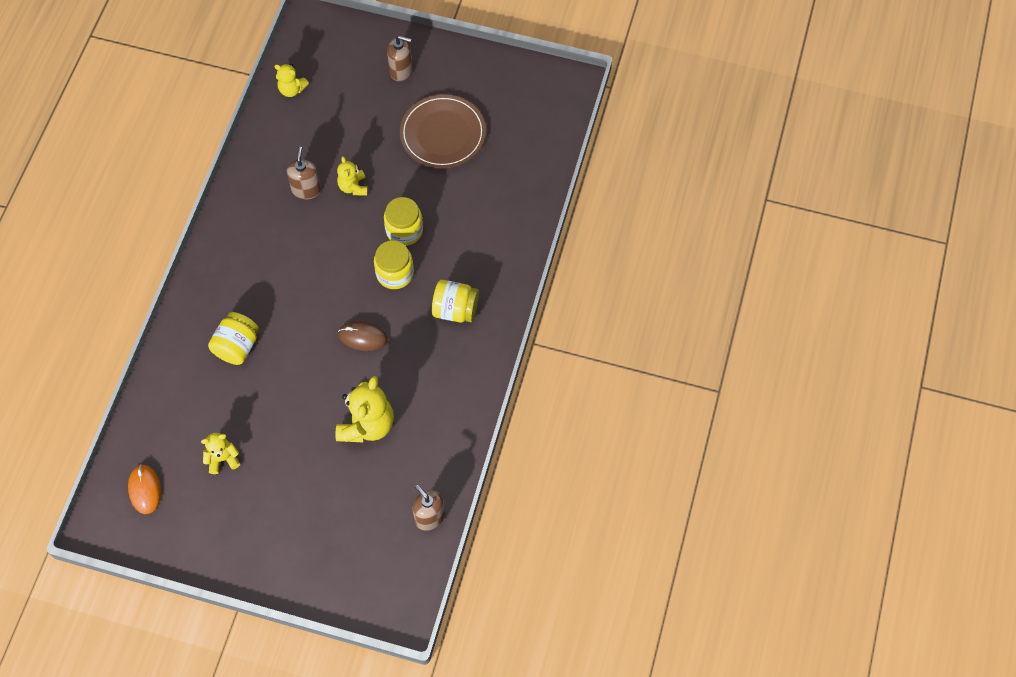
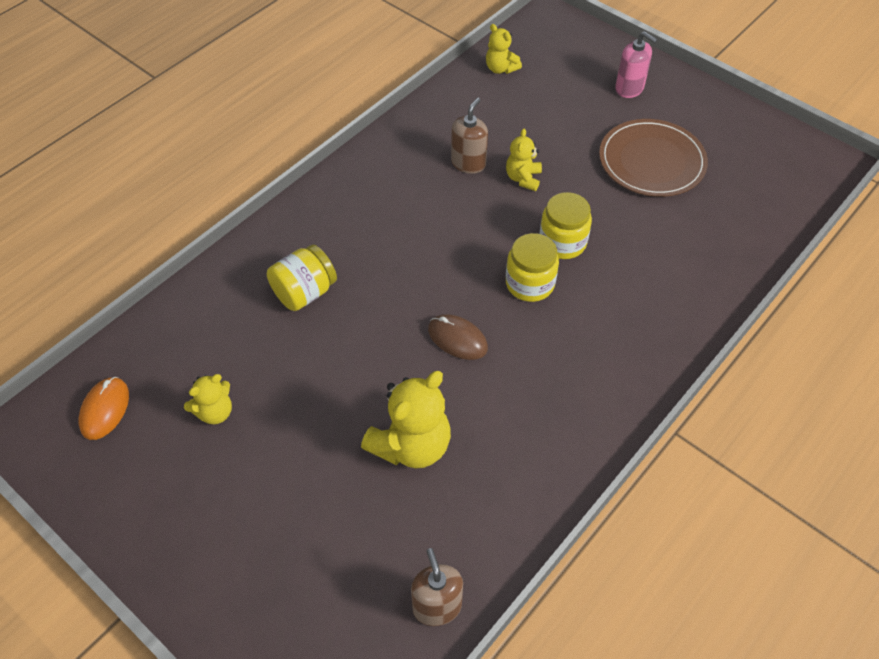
camera: 25 degrees right, 10 degrees down
(222, 459) = (215, 412): yellow teddy bear -> yellow teddy bear turned 135 degrees clockwise
(401, 71) = (629, 88): brown soap dispenser -> pink soap dispenser
(455, 310) = (588, 352): yellow jar -> none

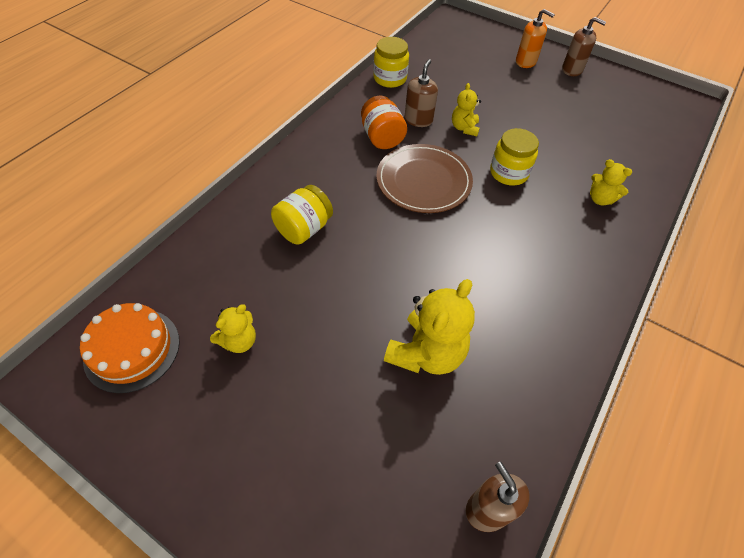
camera: 10 degrees left, 0 degrees up
(105, 409) = (132, 349): orange mouse -> orange cake
(418, 184) = (382, 138): none -> orange jar
(457, 339) = (444, 256): brown mouse -> none
(500, 68) = (426, 53): yellow teddy bear -> yellow teddy bear (600, 199)
(530, 283) = (492, 206): yellow jar -> yellow jar (390, 78)
(629, 88) = (526, 62): pink soap dispenser -> orange soap dispenser
(651, 161) = (558, 110): brown plate -> brown plate (423, 181)
(688, 104) = (572, 70): none -> brown soap dispenser

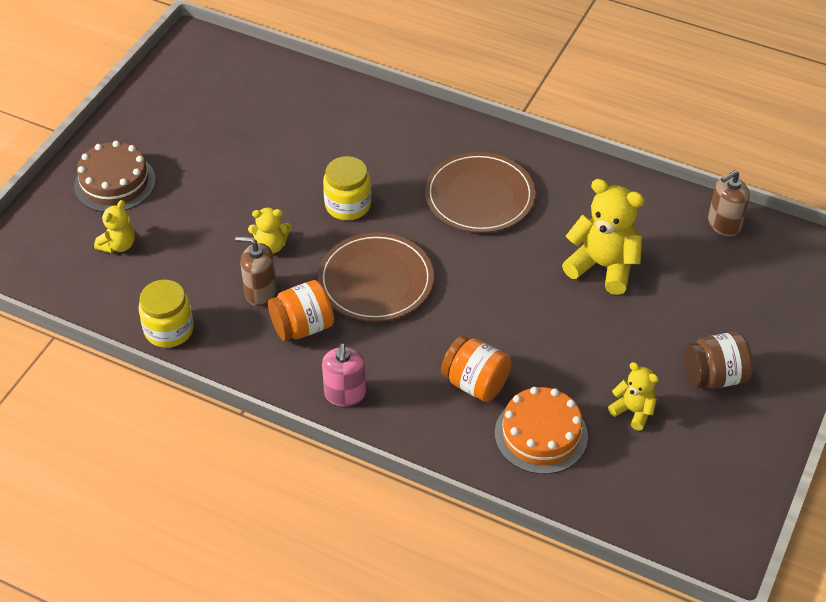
camera: 95 degrees left, 5 degrees down
(132, 349) = (669, 499): orange cake -> orange cake (541, 434)
(258, 430) = (714, 376): none -> brown jar
(304, 229) = (475, 383): yellow jar -> orange jar
(314, 153) = (345, 394): none -> pink soap dispenser
(524, 263) = (479, 196): none -> brown plate
(526, 62) = (115, 183): orange soap dispenser -> brown cake
(572, 70) = (131, 137): brown soap dispenser -> none
(600, 199) = (375, 133): yellow teddy bear -> yellow teddy bear (118, 245)

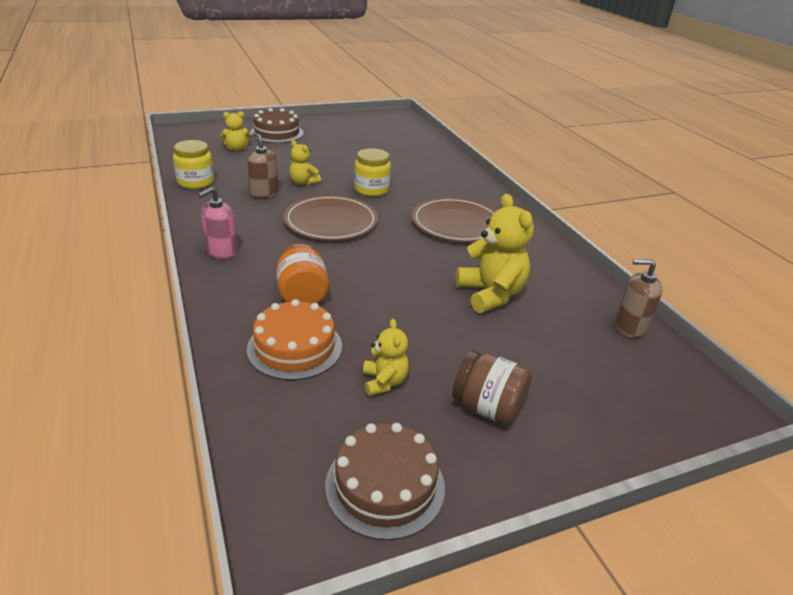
camera: 40 degrees right, 15 degrees down
(302, 327) = (257, 216): orange jar -> none
(723, 481) = (385, 485): none -> brown cake

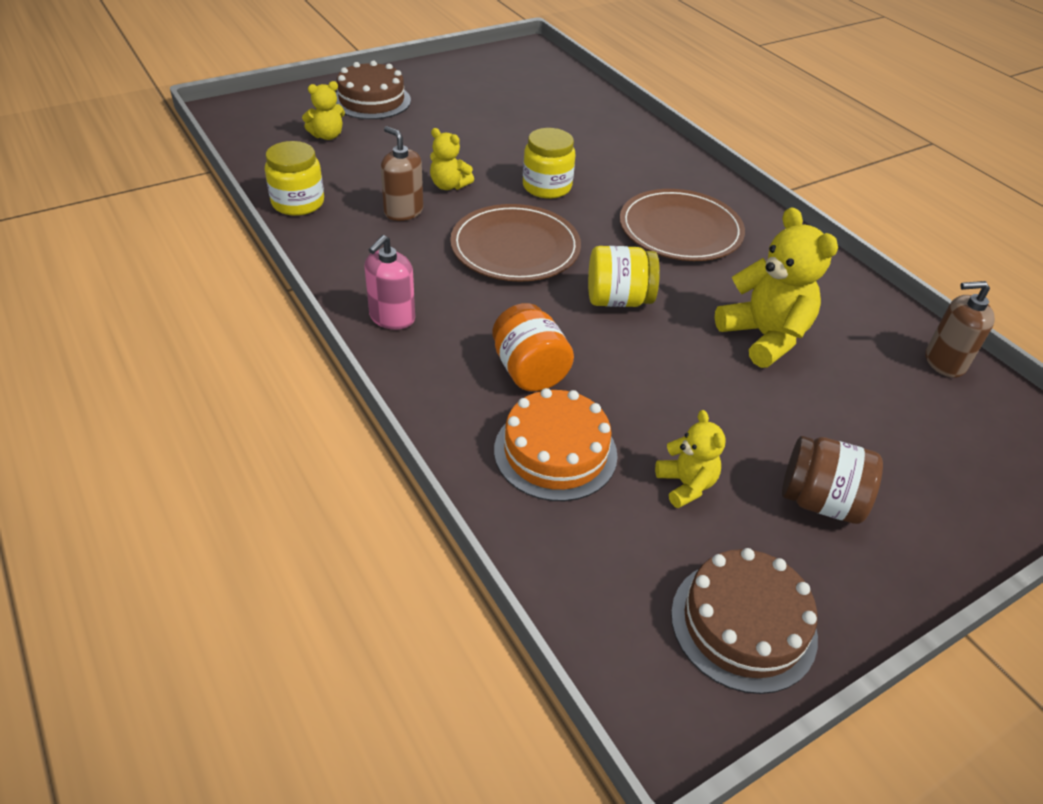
camera: 10 degrees left, 10 degrees up
(390, 259) = (618, 300): none -> yellow jar

